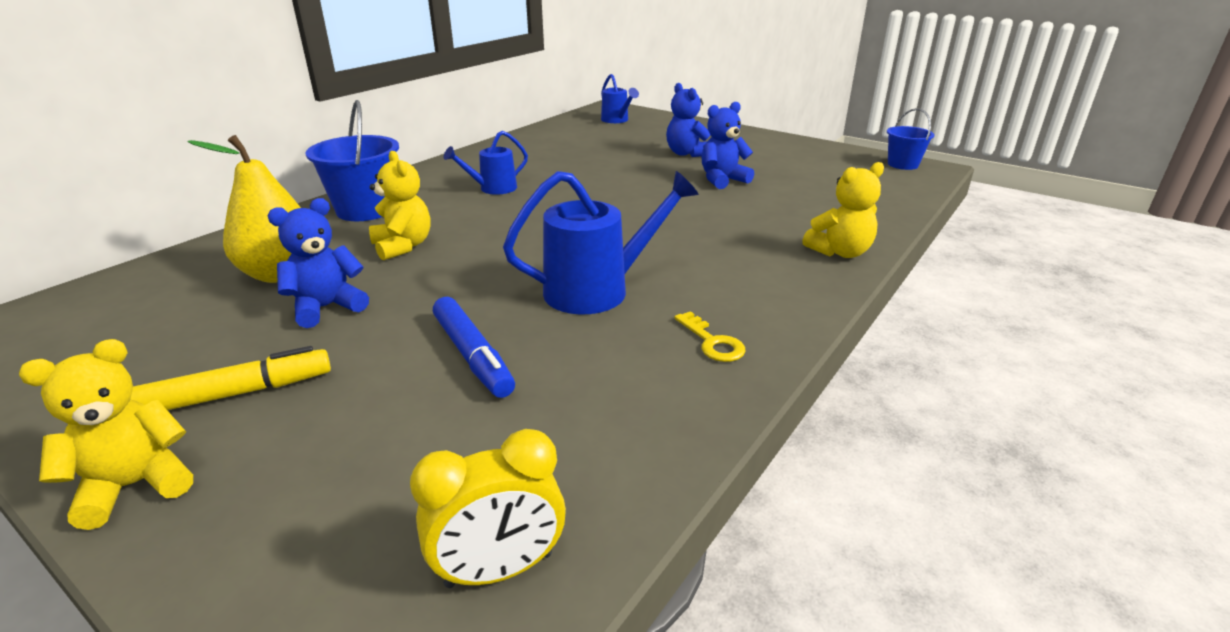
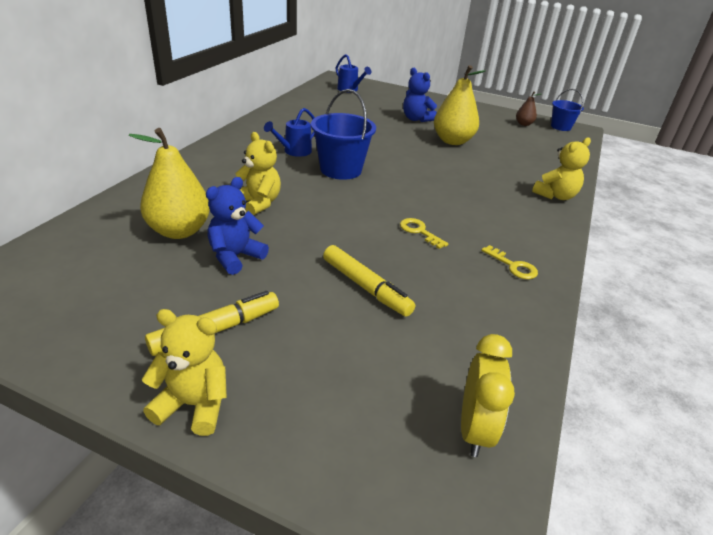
camera: 15 degrees left, 5 degrees up
(136, 485) = (194, 405): yellow teddy bear -> yellow teddy bear turned 60 degrees clockwise
(365, 210) = (207, 172): blue bucket -> blue bucket (341, 169)
(472, 355) = (365, 287): blue marker -> yellow marker
(499, 570) = (474, 429): yellow clock -> yellow clock turned 45 degrees counterclockwise
(598, 290) = (419, 232): blue watering can -> yellow key
(722, 180) = (452, 141): blue teddy bear -> yellow pear
(845, 160) = (523, 124): none -> brown pear

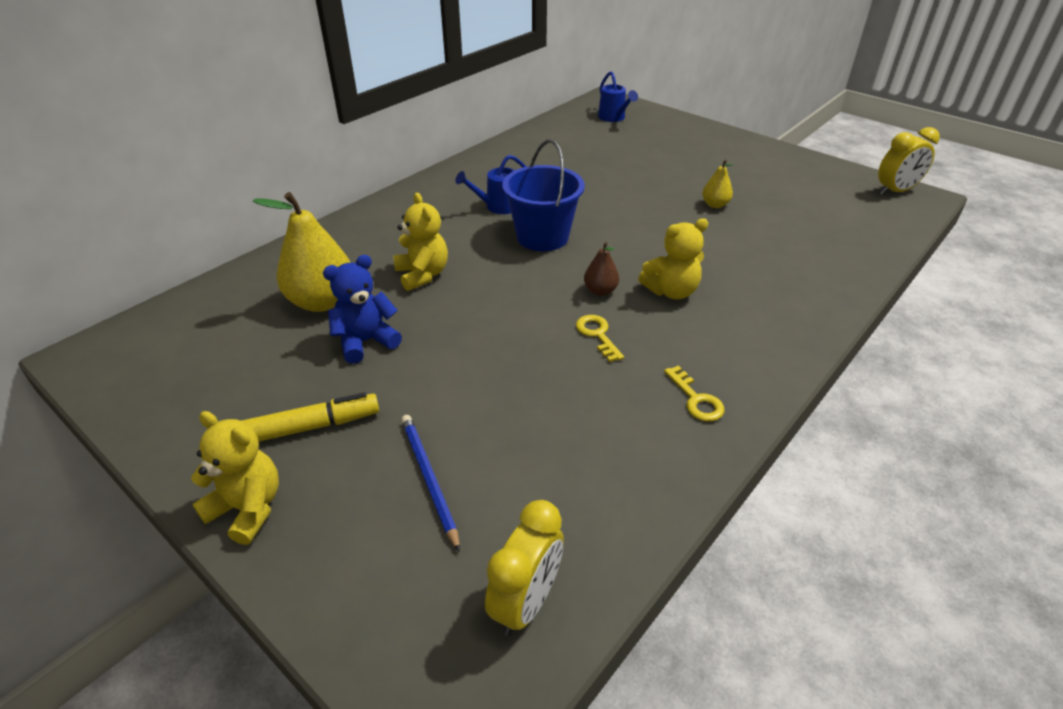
camera: 20 degrees right, 5 degrees up
(345, 352) = (429, 479): none -> blue pencil
(365, 287) = (492, 400): yellow marker -> none
(416, 119) = (682, 167): blue teddy bear -> none
(452, 141) = (715, 205): yellow pear -> yellow pear, size x0.49
(523, 124) = (838, 183): brown pear -> brown pear (600, 291)
(555, 196) = (820, 302): yellow teddy bear -> yellow teddy bear (671, 291)
(561, 127) = (895, 191): blue bucket -> yellow clock

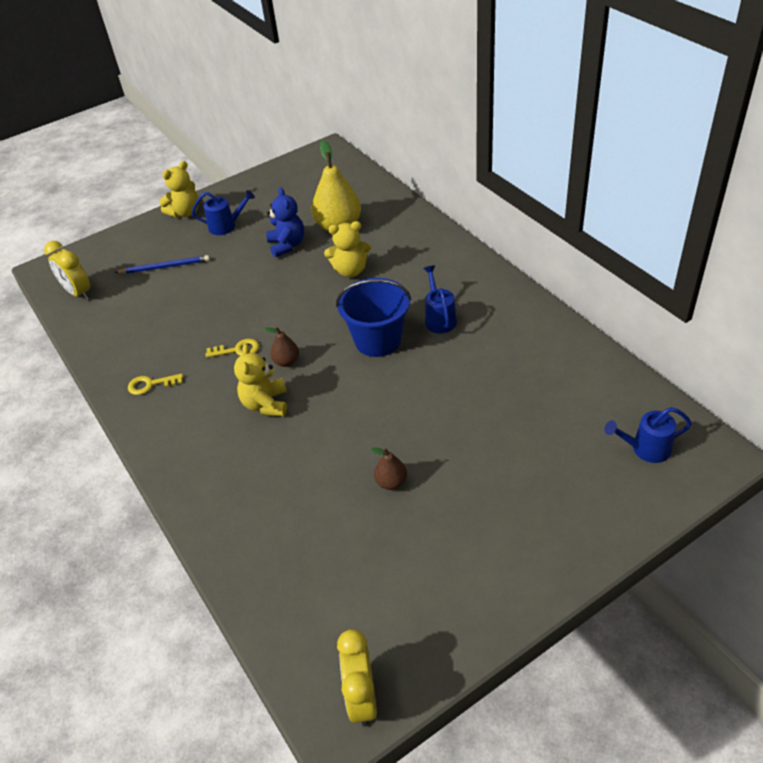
camera: 110 degrees right, 5 degrees up
(305, 428) = (226, 226): yellow marker -> blue watering can
(715, 205) = (391, 482): yellow pear -> brown pear

